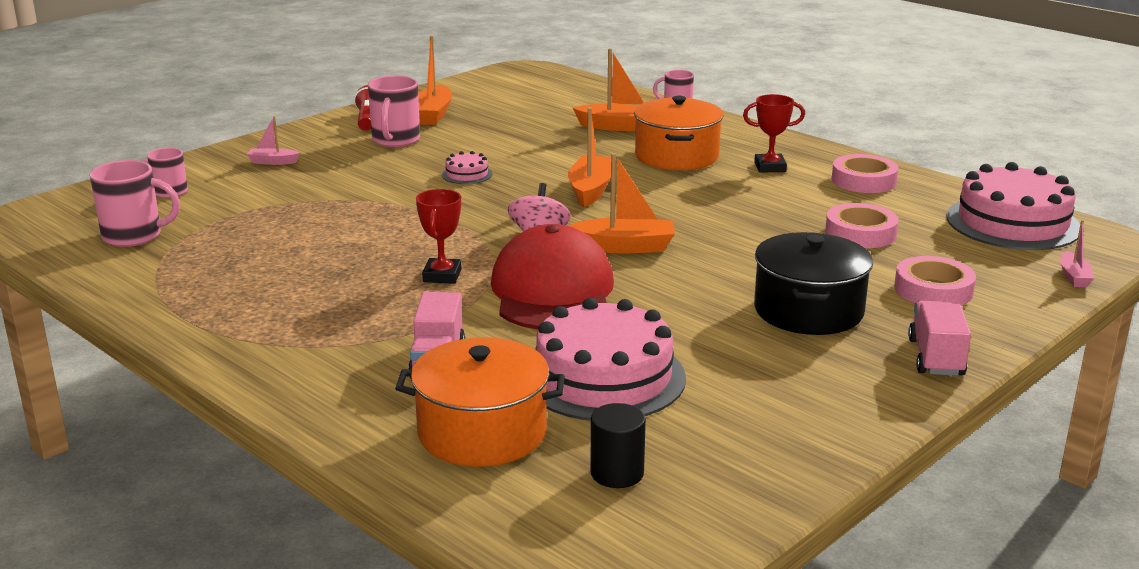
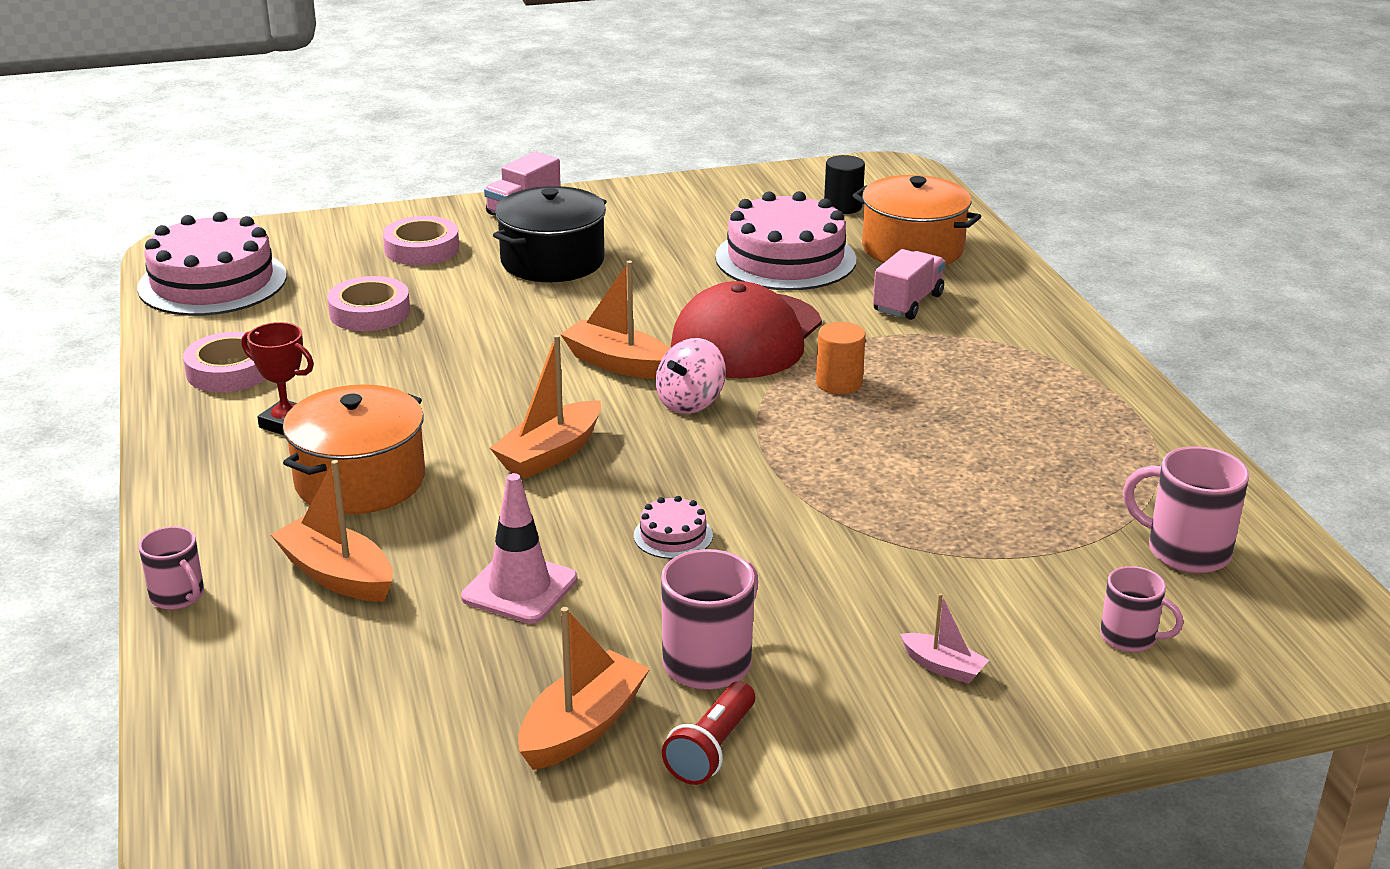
camera: 150 degrees left, 5 degrees up
(442, 275) = (839, 383): red trophy -> orange cylinder
(521, 141) = (520, 588): none -> pink traffic cone
(1074, 277) = (290, 228): pink boat -> none

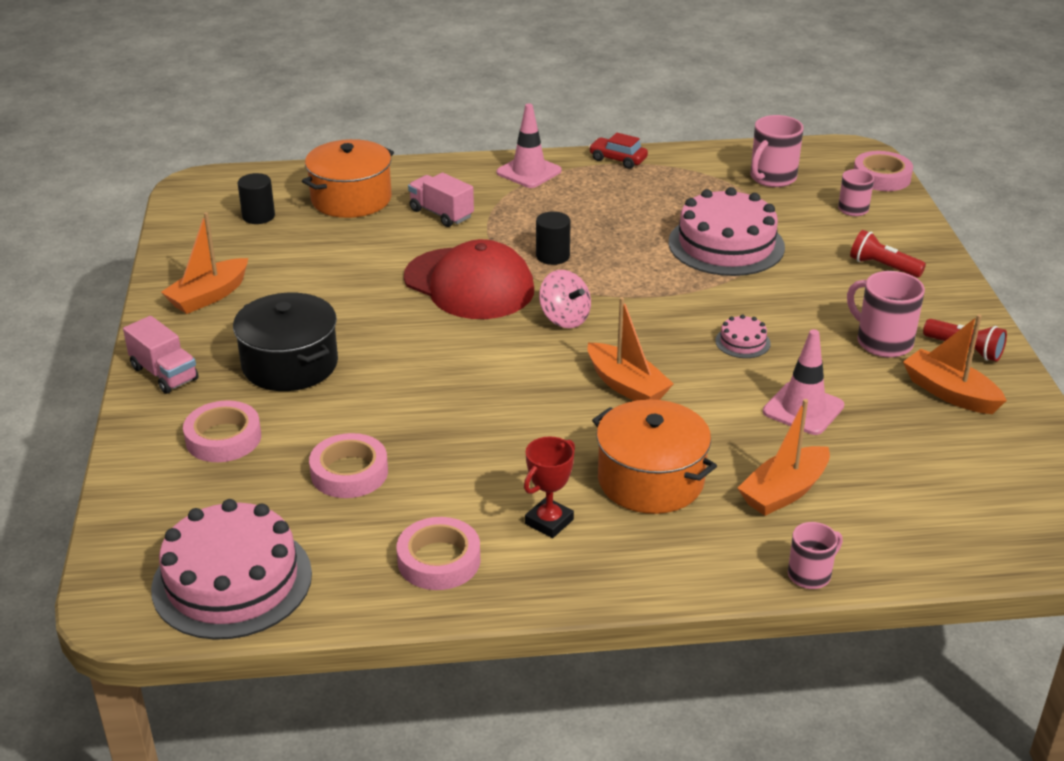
camera: 80 degrees left, 5 degrees up
(618, 363) = (494, 344): orange boat -> orange boat (209, 296)
(785, 258) = (342, 253): pink cake -> pink cake (726, 245)
(839, 383) = (552, 256): orange cylinder -> black cylinder
(943, 667) = (883, 267): pink boat -> red flashlight
(1059, 349) = (529, 172): none -> pink traffic cone
(1146, 411) = (618, 159): none -> red car
(1275, 671) = (881, 177): none -> pink tape

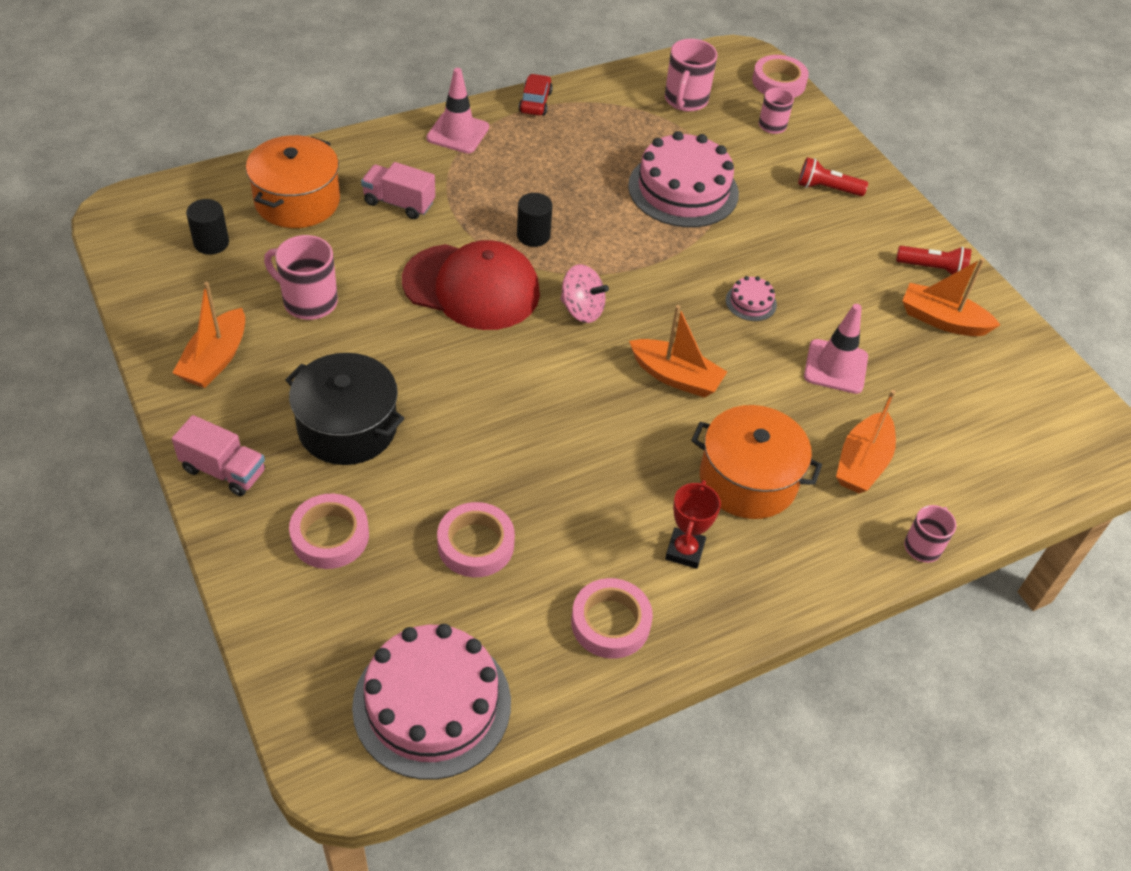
camera: 25 degrees left, 15 degrees up
(618, 159) = (535, 102): red car -> red car turned 90 degrees clockwise
(882, 342) = (865, 275): pink mug -> pink mug (308, 301)

